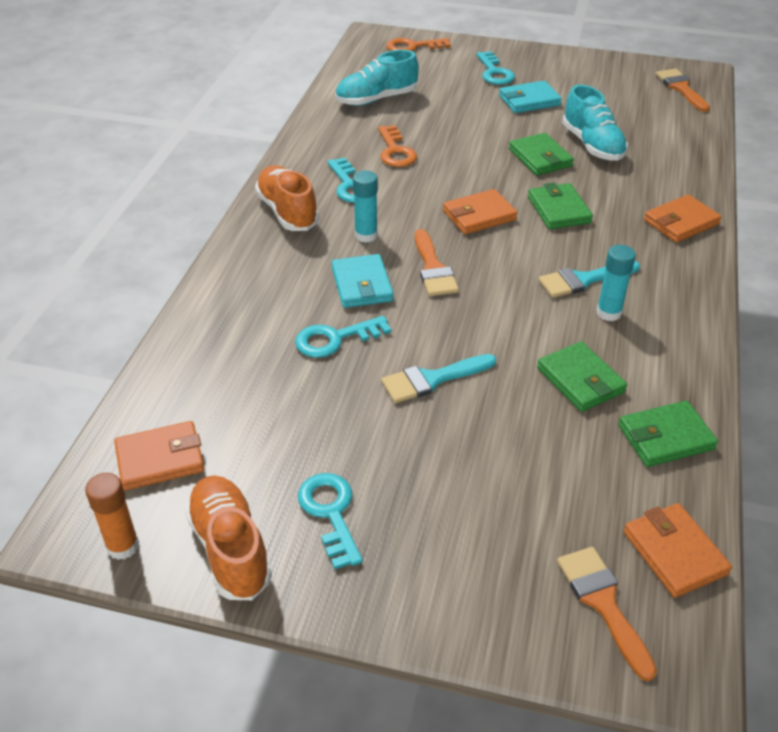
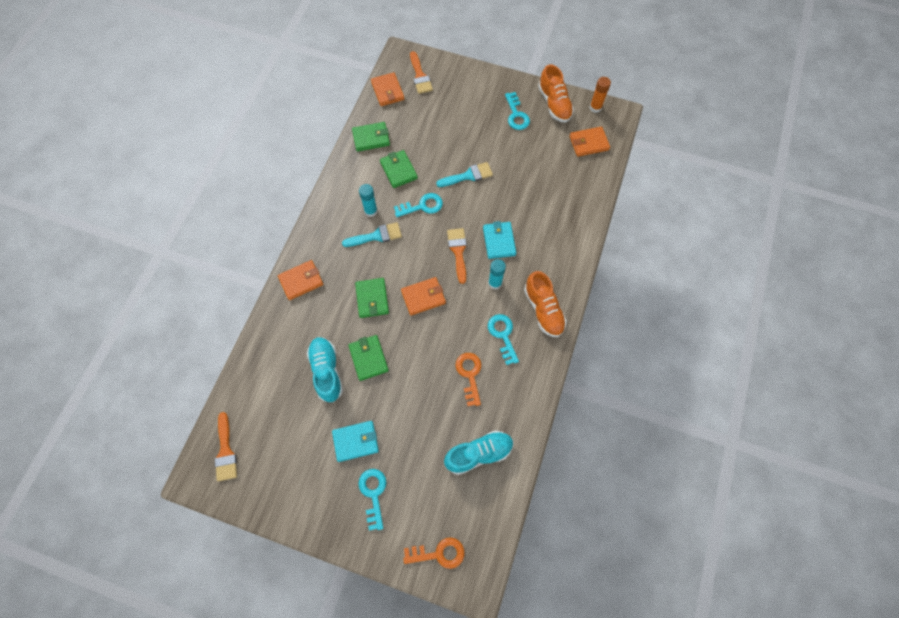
camera: 175 degrees left, 25 degrees up
(335, 339) = (514, 204): turquoise key -> turquoise key (422, 206)

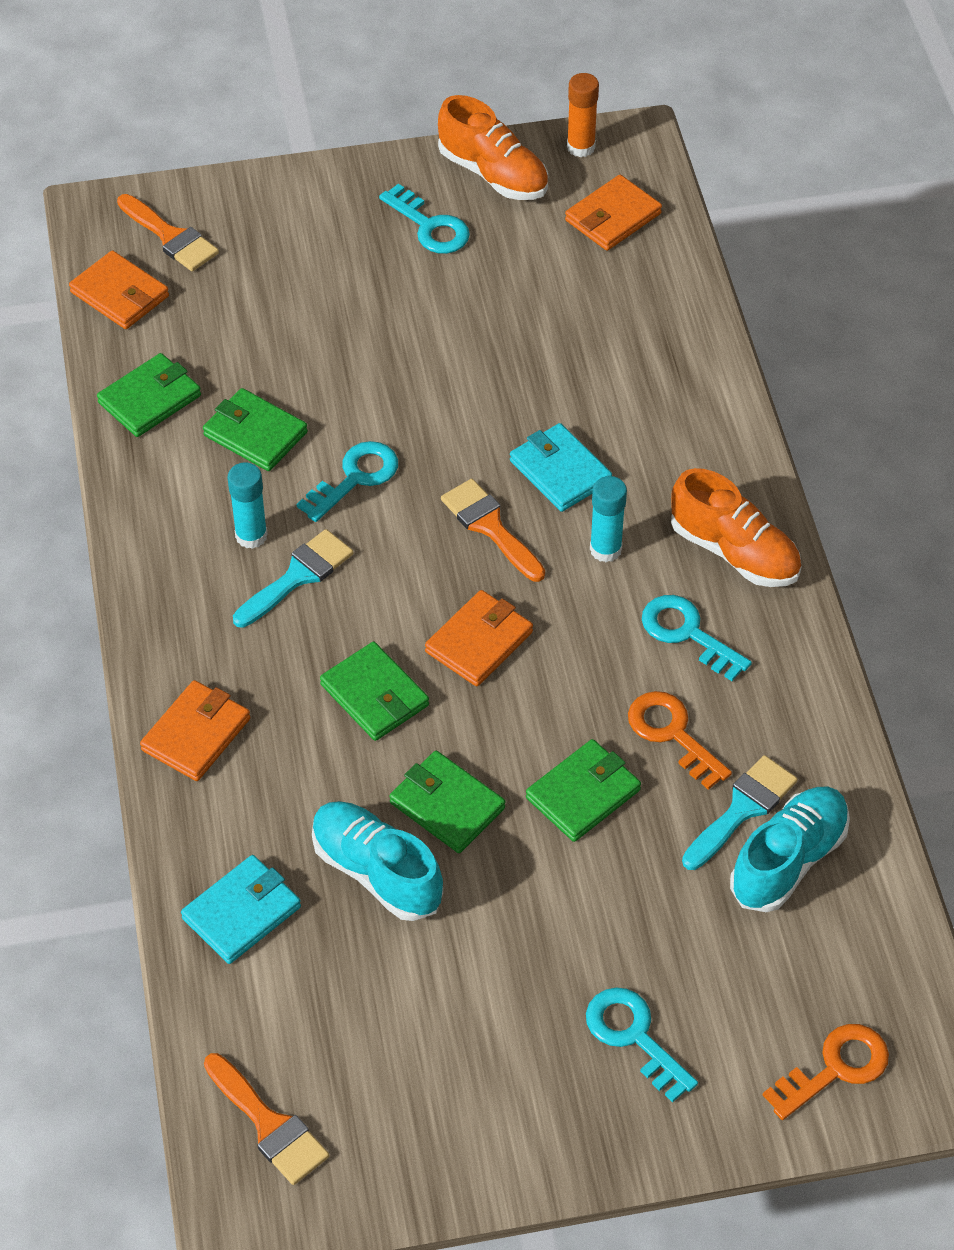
camera: 30 degrees left, 15 degrees down
(356, 441) = (530, 965): turquoise wallet -> turquoise wallet (242, 913)
(420, 381) = (583, 794): none -> green wallet
(468, 175) = (411, 380): turquoise brush -> turquoise brush (742, 809)

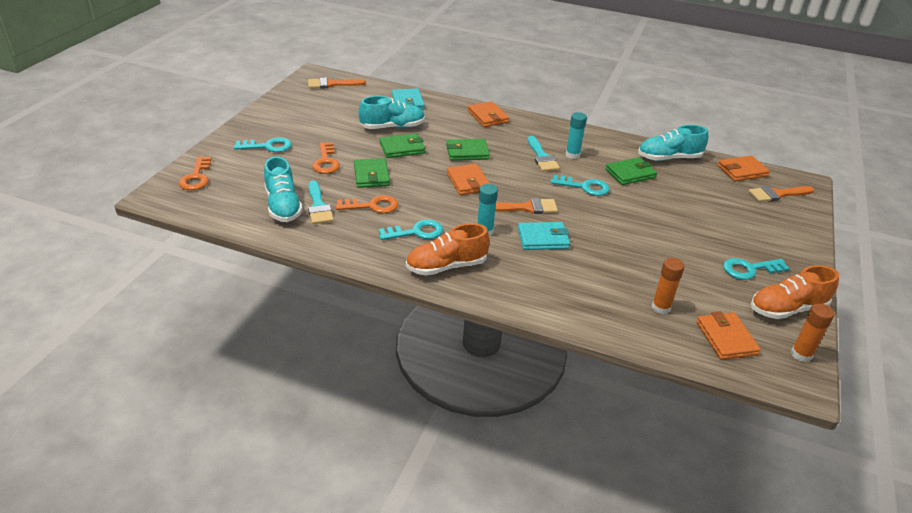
camera: 120 degrees right, 15 degrees down
(150, 399) = (669, 158): green wallet -> turquoise shoe
(355, 478) = (584, 187): turquoise key -> turquoise key turned 60 degrees counterclockwise
(601, 897) = (326, 162): none -> orange key
(607, 292) = (661, 307): none -> orange glue stick

